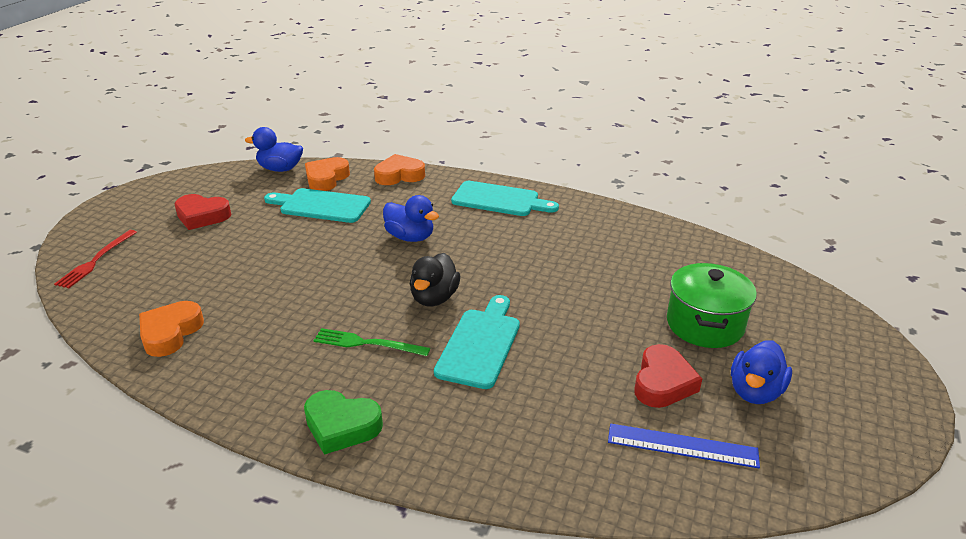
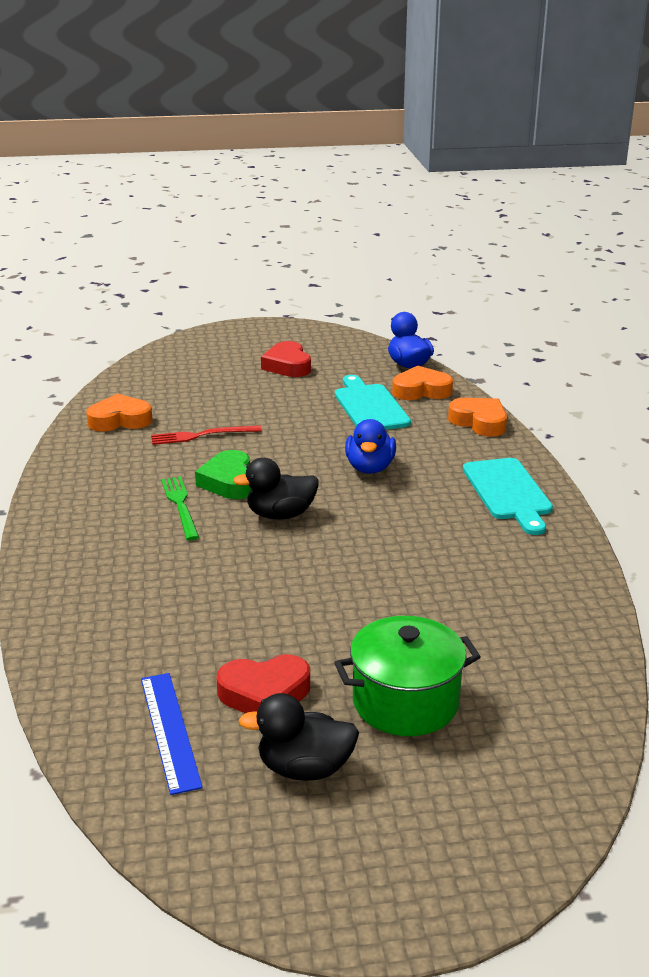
camera: 60 degrees right, 5 degrees down
(96, 260) = (181, 356): red fork -> red fork (202, 435)
(341, 426) = (66, 532): green heart -> green heart (229, 482)
(480, 344) = (230, 563): turquoise cutting board -> none
(755, 392) = (304, 768): blue duck -> black duck

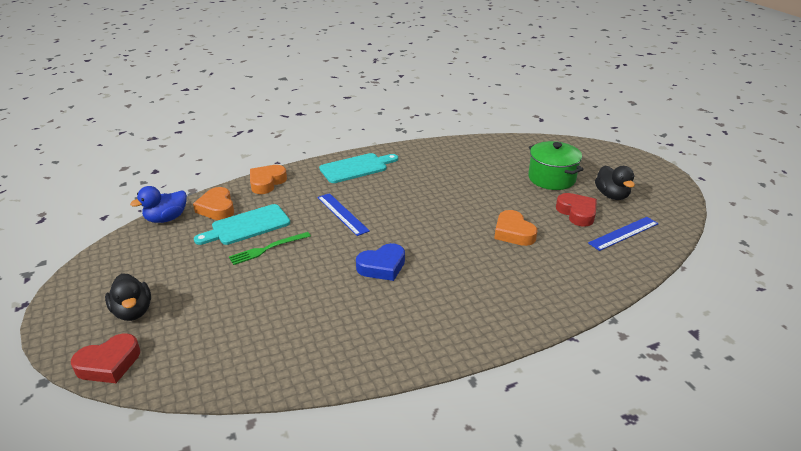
camera: 105 degrees left, 5 degrees up
(120, 420) = (293, 355): orange heart -> orange heart (513, 233)
(180, 505) = (423, 281): green fork -> green fork (267, 249)
(202, 435) = (312, 297): red fork -> none
(229, 482) = (382, 266): green heart -> blue heart
(280, 515) = (415, 237): black duck -> black duck (133, 311)
(287, 365) = (164, 279): red heart -> red heart (109, 364)
(370, 468) = (342, 214): blue duck -> blue ruler

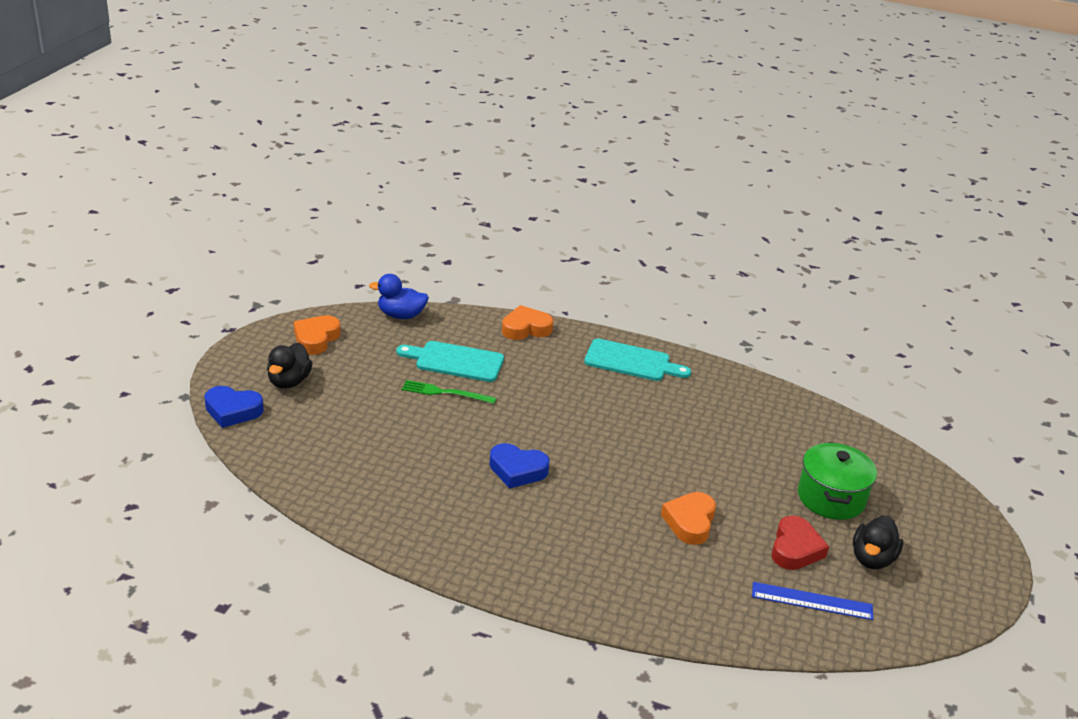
camera: 40 degrees right, 0 degrees up
(109, 364) = (233, 411): red heart -> blue heart
(217, 208) = (452, 329): orange heart -> orange heart (316, 339)
(342, 214) = (551, 400): blue ruler -> none

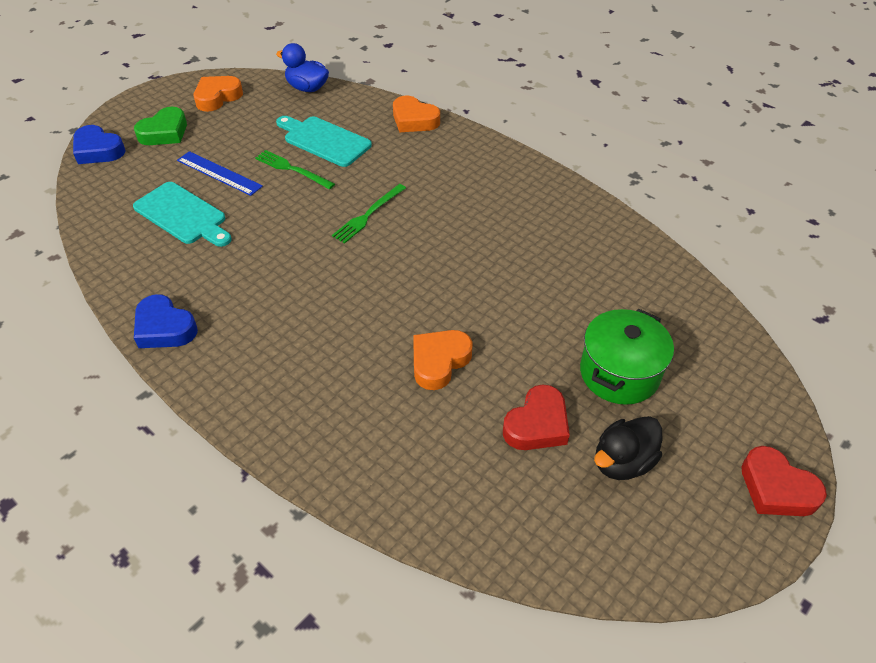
camera: 25 degrees right, 15 degrees up
(289, 381) = (164, 132): black duck -> green heart
(517, 470) = (303, 262): blue heart -> blue heart (164, 328)
(526, 328) = (414, 120): orange heart -> orange heart turned 150 degrees counterclockwise
(545, 419) = (368, 215): none -> green fork
(631, 362) = (496, 172): turquoise cutting board -> turquoise cutting board (183, 215)
(812, 601) = (515, 495): blue ruler -> blue ruler (219, 173)
(983, 549) = (776, 488): none -> red heart

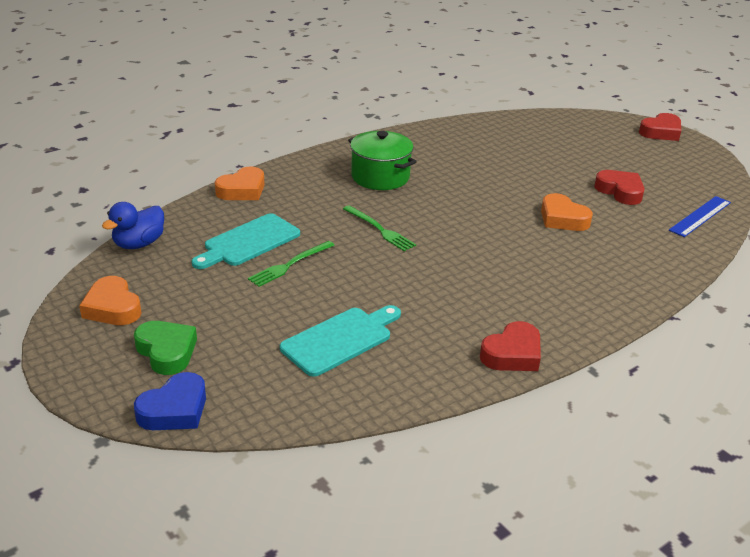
camera: 80 degrees left, 15 degrees down
(164, 328) = (512, 354): blue heart -> red heart
(219, 173) = (274, 312): blue ruler -> blue ruler (700, 216)
(619, 373) = (575, 157): green pot -> green pot (380, 177)
(622, 462) = (648, 170): black duck -> none

